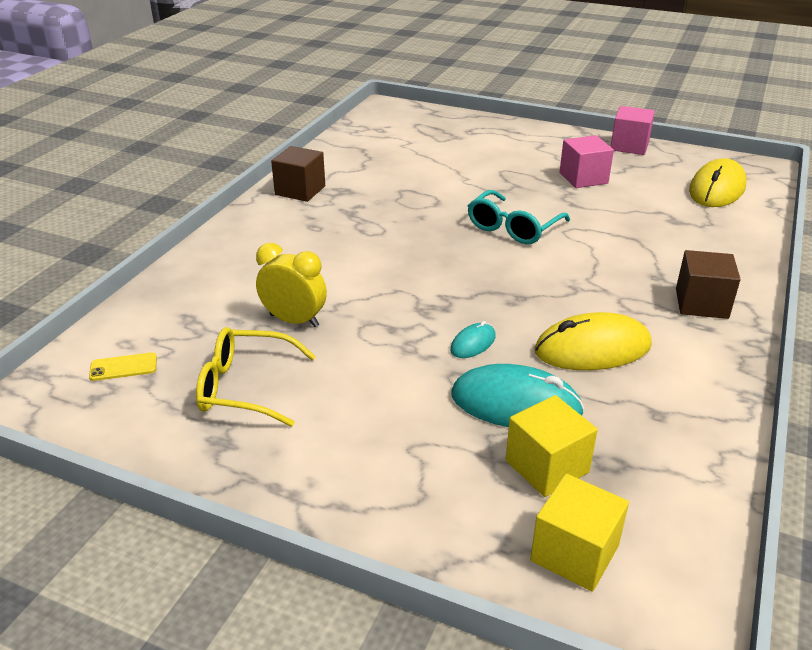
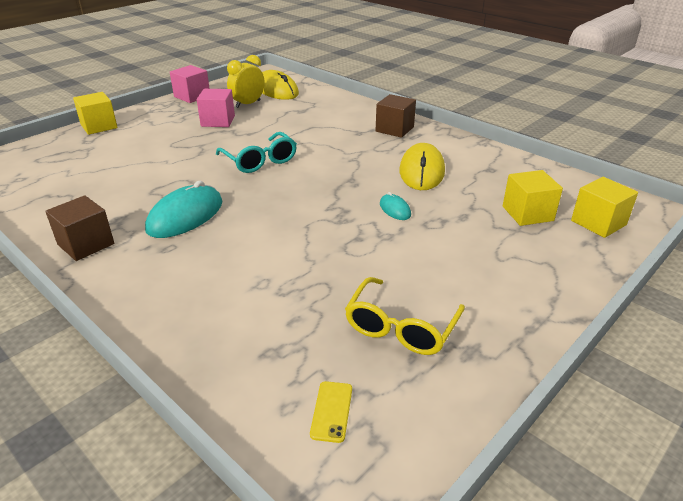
camera: 70 degrees left, 0 degrees up
(294, 321) = (317, 285): yellow clock -> yellow clock (248, 104)
(504, 126) = (99, 126): none -> yellow cube
(516, 404) = (466, 209): turquoise mouse -> turquoise mouse (185, 216)

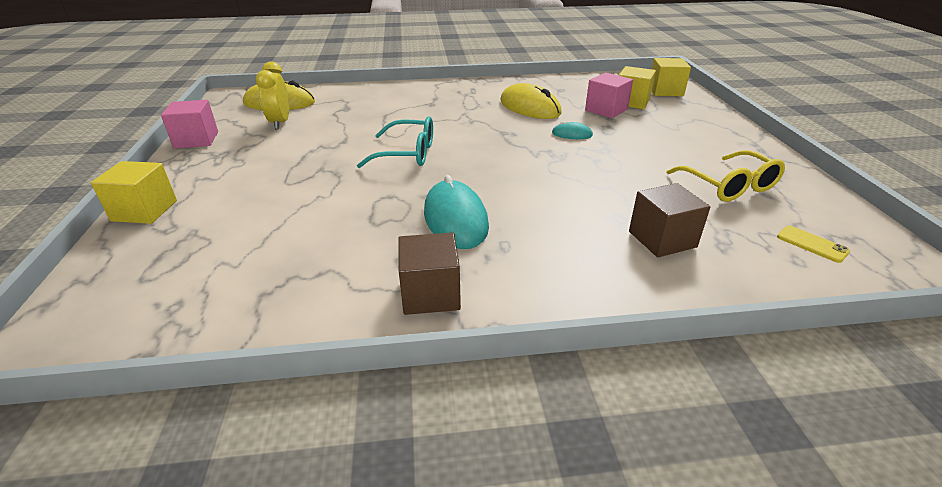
camera: 50 degrees left, 0 degrees up
(218, 121) = (285, 146): pink cube -> pink cube (606, 110)
(394, 129) = (449, 92): brown cube -> brown cube (662, 239)

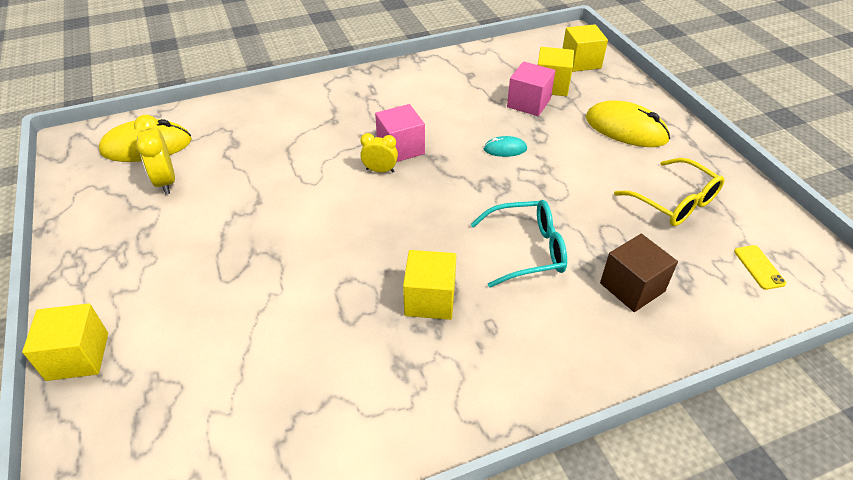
camera: 15 degrees left, 10 degrees up
(196, 140) = (74, 229): pink cube -> pink cube (400, 148)
(408, 154) = (341, 210): turquoise glasses -> turquoise glasses (527, 250)
(430, 294) = (444, 404): brown cube -> none
(454, 135) = (380, 170): none -> yellow clock
(455, 219) = (430, 299): turquoise mouse -> yellow cube
(530, 107) = (446, 110): yellow mouse -> yellow mouse (626, 129)
(812, 244) = (759, 267): yellow phone -> yellow phone turned 45 degrees clockwise

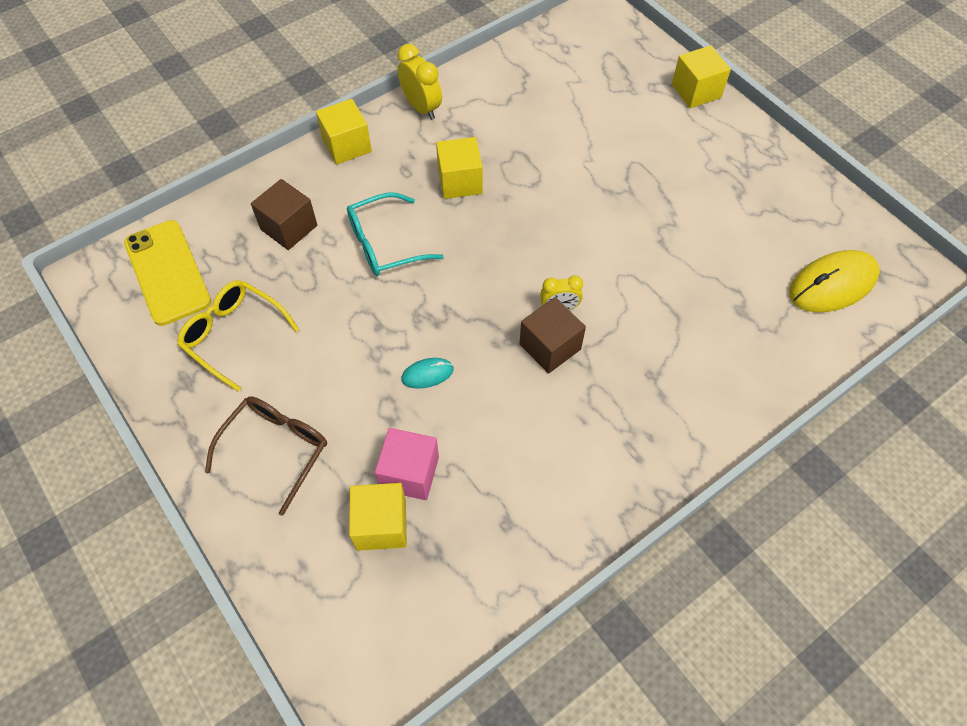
camera: 165 degrees right, 15 degrees up
(166, 181) = (769, 244): yellow clock -> yellow clock (421, 108)
(400, 148) = (550, 346): pink cube -> brown cube
(581, 62) = (337, 607): yellow cube -> yellow cube (347, 145)
(626, 129) = (276, 449): yellow mouse -> brown glasses
(759, 267) = (167, 272): yellow phone -> yellow phone, size x2.29

